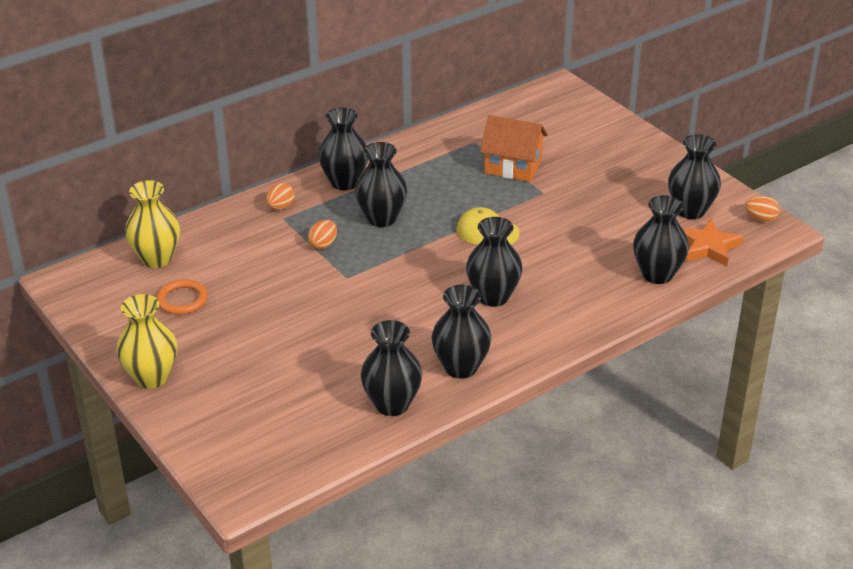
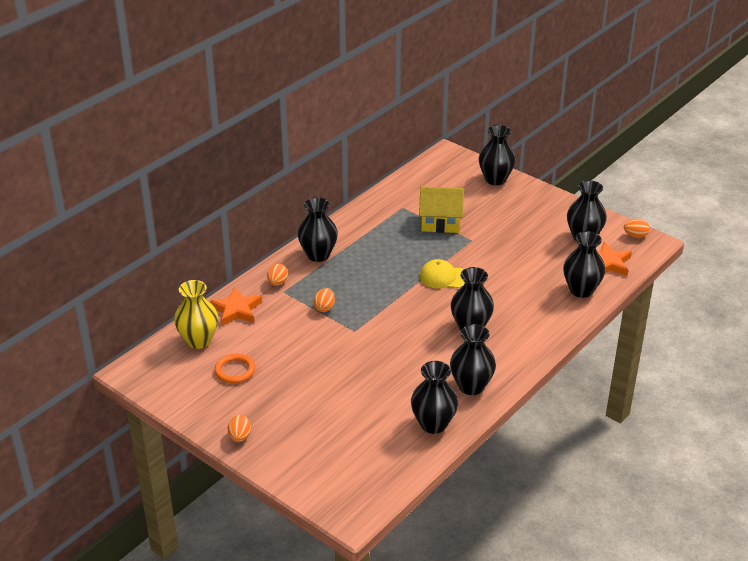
camera: 15 degrees left, 0 degrees up
(151, 377) = (239, 437): yellow vase -> orange egg
(217, 231) = (236, 310): none -> orange star
(381, 218) = (360, 279): black vase -> black vase (495, 179)
(513, 167) = (440, 223): orange house -> yellow house

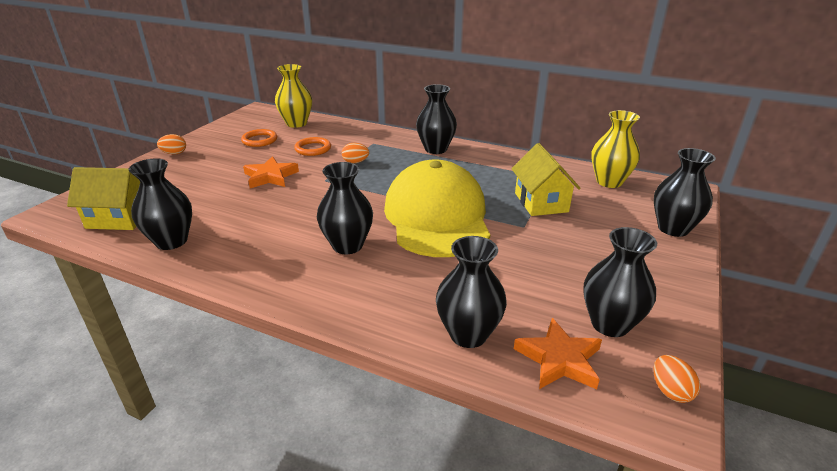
camera: 75 degrees right, 5 degrees down
(236, 310) = (340, 130): orange star -> orange star (270, 176)
(277, 283) = (384, 139): orange egg -> none
(278, 333) = (313, 149): none -> orange ring
(380, 462) = (120, 218): none -> yellow house
(421, 182) = (609, 182): none -> yellow vase
(444, 277) = (437, 217): yellow cap -> yellow cap, size x2.30
(471, 386) = (235, 258): black vase -> none

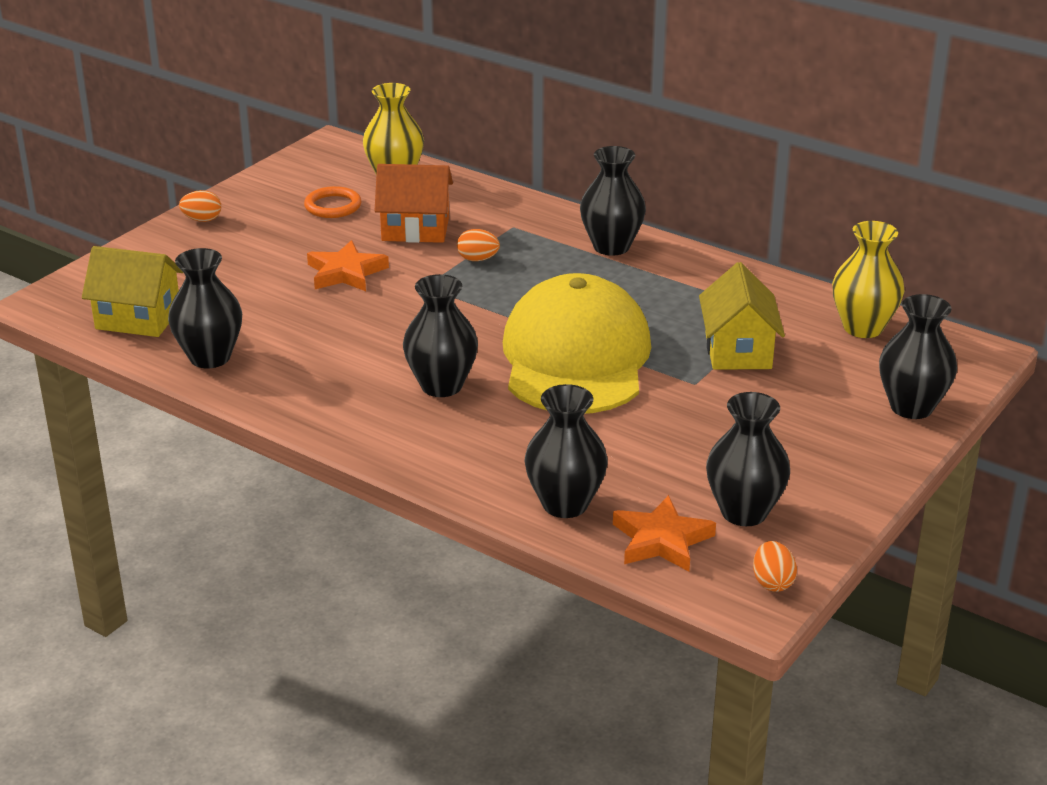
camera: 10 degrees right, 0 degrees up
(313, 149) = (415, 229): orange ring -> orange house

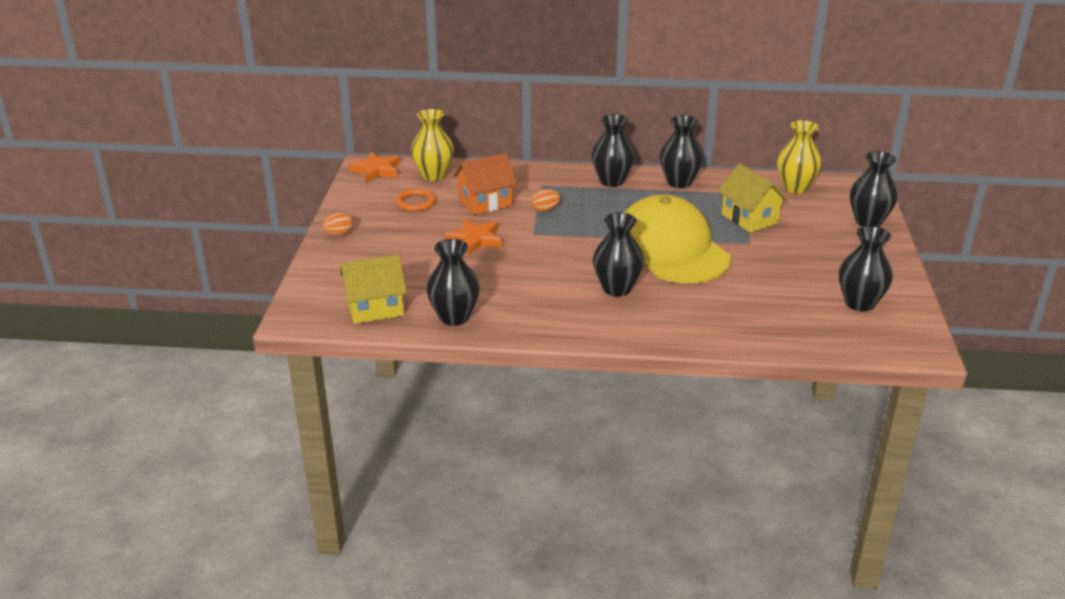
camera: 30 degrees left, 0 degrees up
(565, 504) = (767, 331): black vase -> black vase (679, 182)
(661, 540) = (839, 333): orange star -> orange star (376, 170)
(772, 582) = (918, 335): orange egg -> none

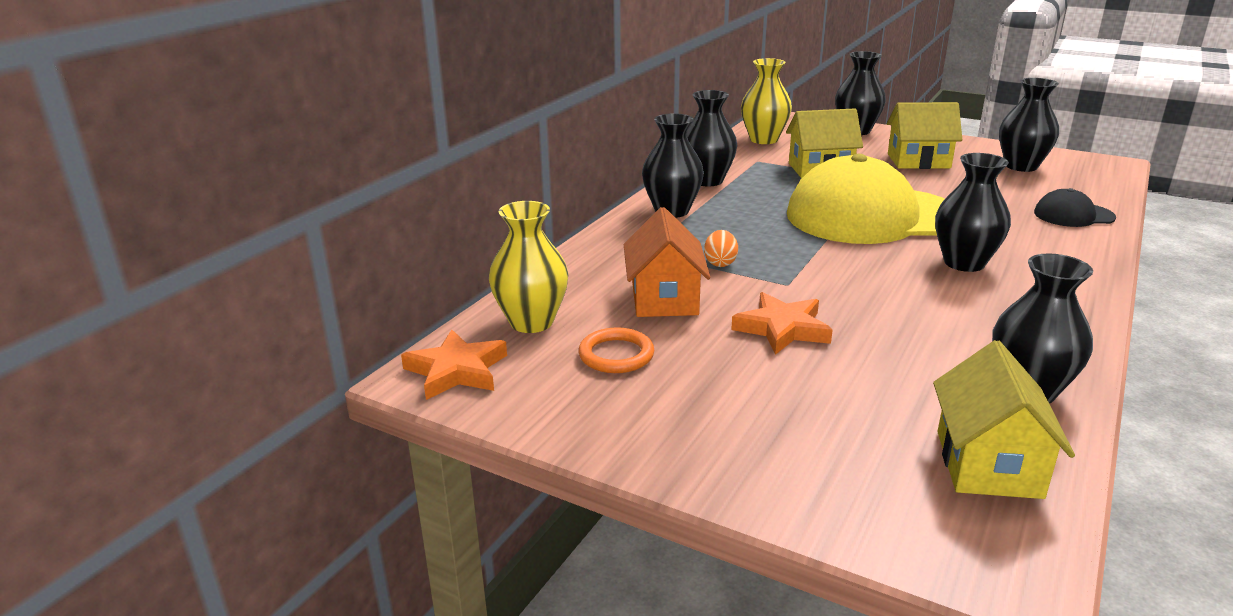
camera: 65 degrees left, 5 degrees down
(339, 234) = (680, 456): orange egg -> none
(757, 330) = (1073, 215): none -> black cap
(818, 256) = (918, 161): none -> yellow house

